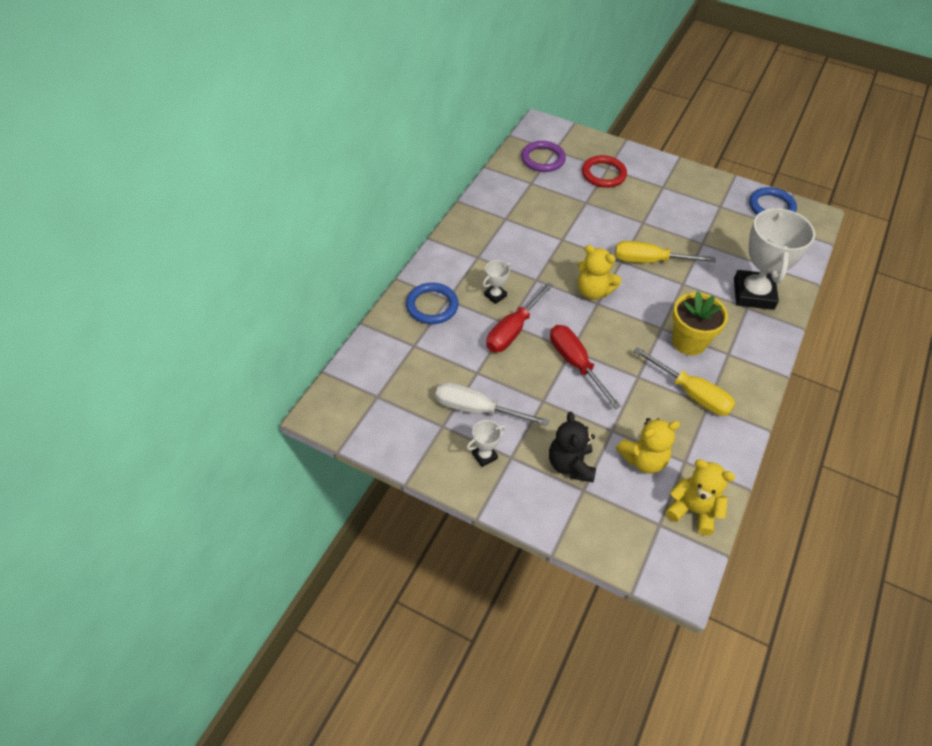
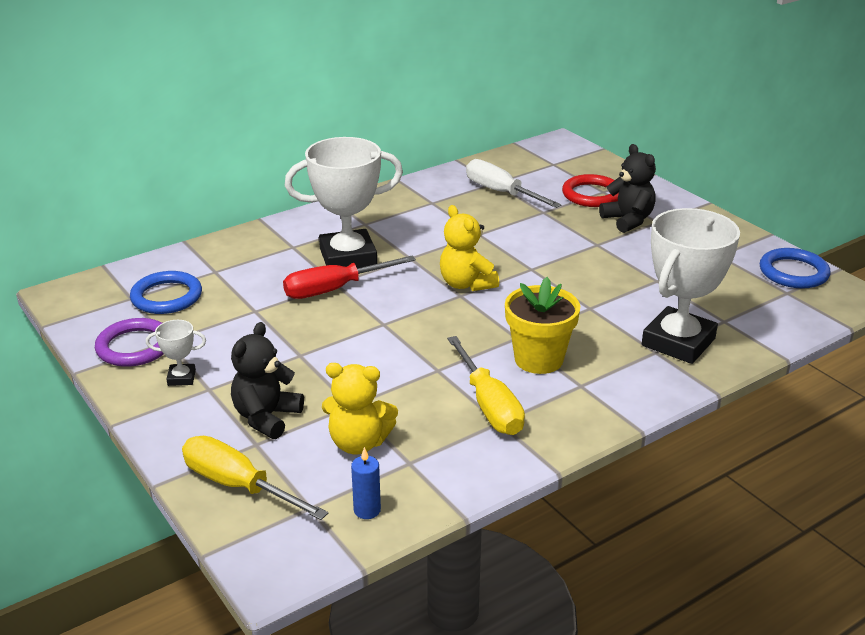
camera: 30 degrees right, 20 degrees down
(432, 306) = (270, 247): blue ring -> blue ring (166, 297)
(476, 409) = (218, 339): white screwdriver -> white screwdriver (501, 192)
(495, 295) = (348, 257): white trophy -> white trophy, size x2.33
(543, 159) = (530, 167): purple ring -> purple ring (134, 347)
(575, 364) = (374, 336): red screwdriver -> none
(644, 192) = (628, 220): none -> black teddy bear
(649, 261) = (567, 277): yellow screwdriver -> yellow screwdriver (238, 485)
(693, 510) = (367, 510): yellow teddy bear -> blue candle

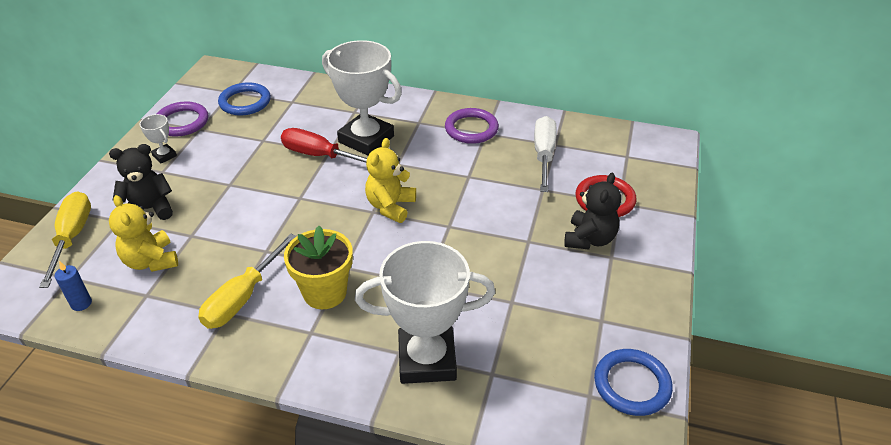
camera: 50 degrees right, 10 degrees up
(416, 205) = (471, 129): none -> purple ring

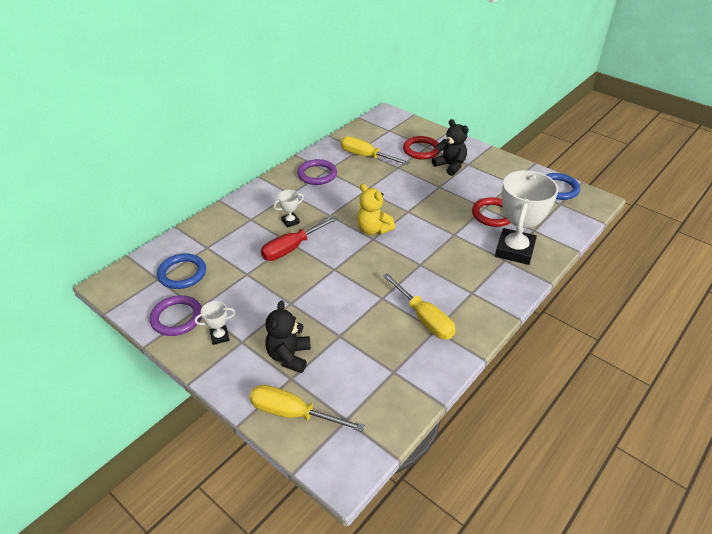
camera: 65 degrees left, 0 degrees up
(81, 303) = (382, 413): blue candle -> none
(151, 261) = (356, 363): yellow teddy bear -> none
(325, 292) = (439, 278): yellow flower pot -> none
(366, 139) = (290, 221): white trophy -> white trophy, size x0.43
(500, 315) = (493, 214): none -> red ring
(543, 155) = (366, 156): white screwdriver -> yellow screwdriver

